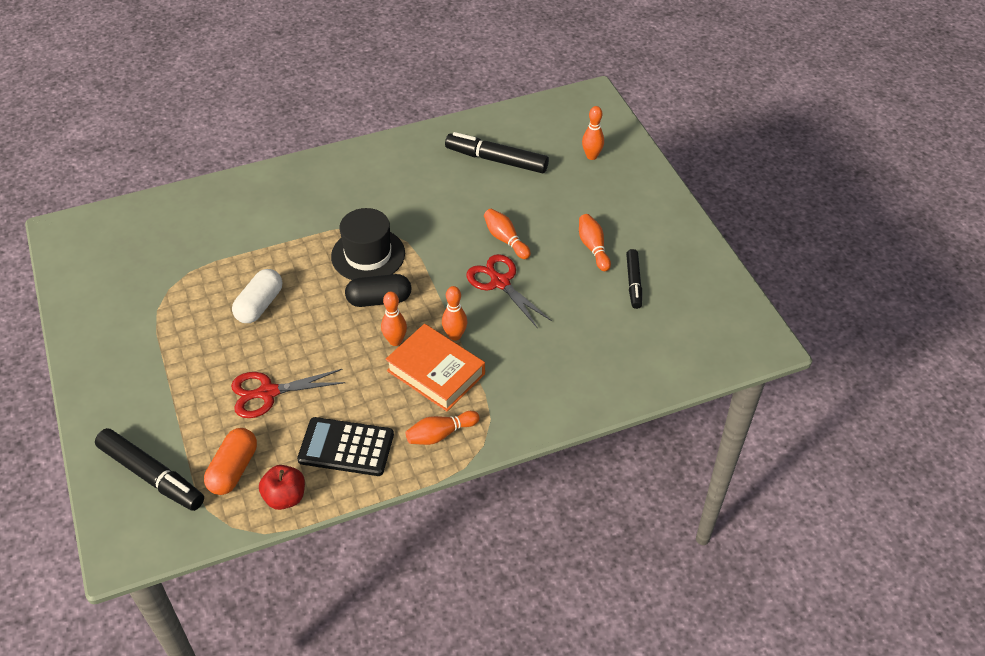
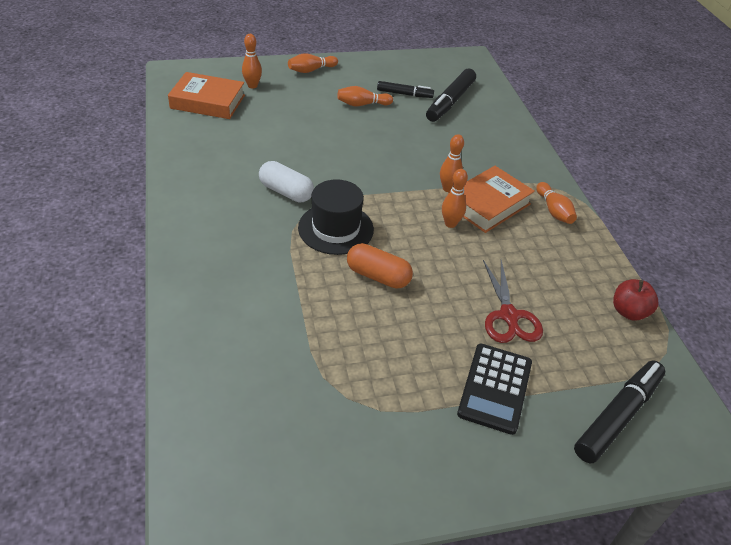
camera: 85 degrees left, 5 degrees down
(233, 469) = (603, 347): orange capsule -> orange capsule (378, 276)
(260, 305) = (389, 315): white capsule -> white capsule (286, 192)
(346, 447) = (571, 267): black calculator -> black calculator (495, 388)
(379, 300) = (398, 228): black capsule -> none
(496, 160) = (233, 134): black marker -> black marker (450, 102)
(500, 282) = (390, 156): red scissors -> none
(505, 239) = (340, 145): orange bowling pin -> orange bowling pin (311, 70)
(546, 131) = (208, 102): none -> orange book

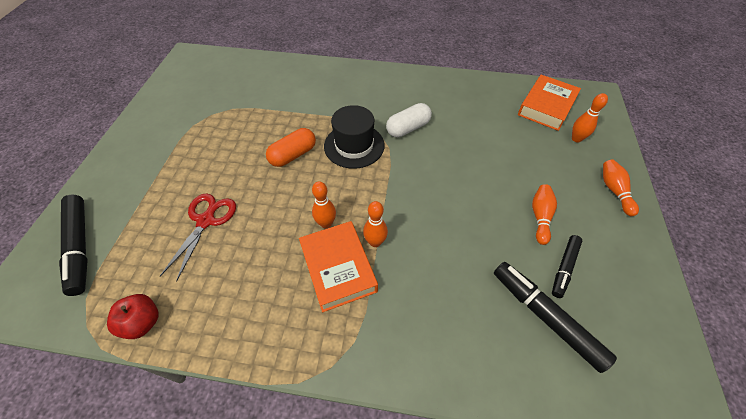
camera: 115 degrees right, 10 degrees up
(495, 388) = (160, 184): black calculator -> none
(509, 316) = (206, 220): red scissors -> red scissors turned 90 degrees clockwise
(554, 211) = (302, 333): orange bowling pin -> none

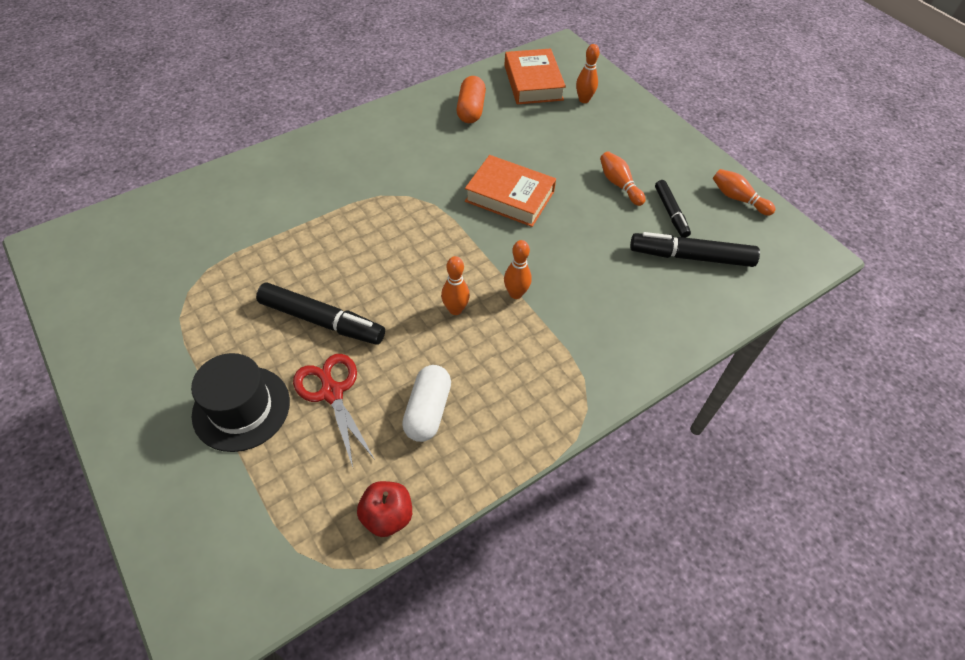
camera: 45 degrees left, 0 degrees up
(80, 247) = (218, 521): black marker -> black marker (322, 321)
(293, 155) = (345, 272): orange capsule -> orange capsule (471, 110)
(338, 268) = (509, 336): orange book -> orange book (509, 196)
(354, 145) = (398, 223): black hat -> black hat (241, 408)
(408, 128) = (432, 174): white capsule -> white capsule (428, 410)
(614, 191) = (649, 129): orange bowling pin -> orange bowling pin (738, 198)

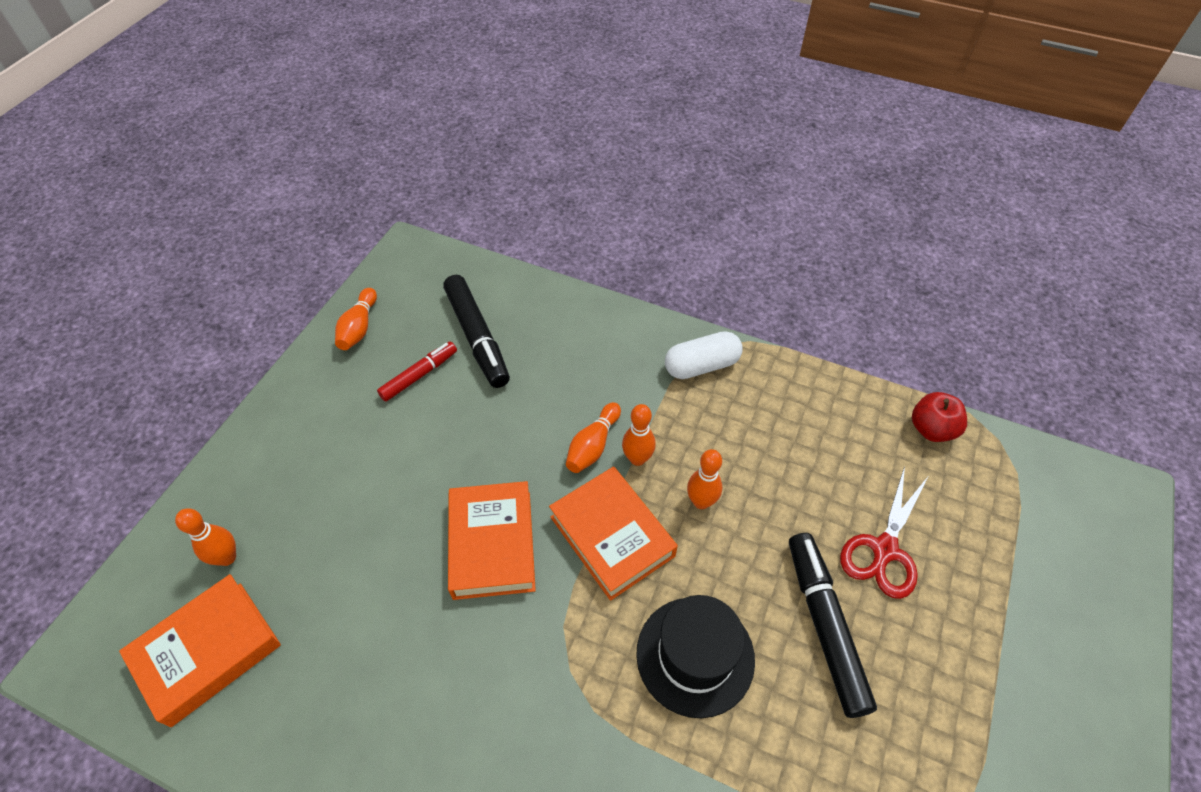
camera: 120 degrees left, 0 degrees up
(241, 408) = (977, 622): black hat -> black hat (695, 655)
(428, 410) = (824, 457): white capsule -> white capsule (701, 365)
(469, 251) = (612, 536): none -> orange book
(471, 110) = (327, 706): orange capsule -> none
(619, 184) = (398, 440): orange bowling pin -> orange bowling pin (593, 445)
(670, 213) = (419, 375): black marker -> red marker

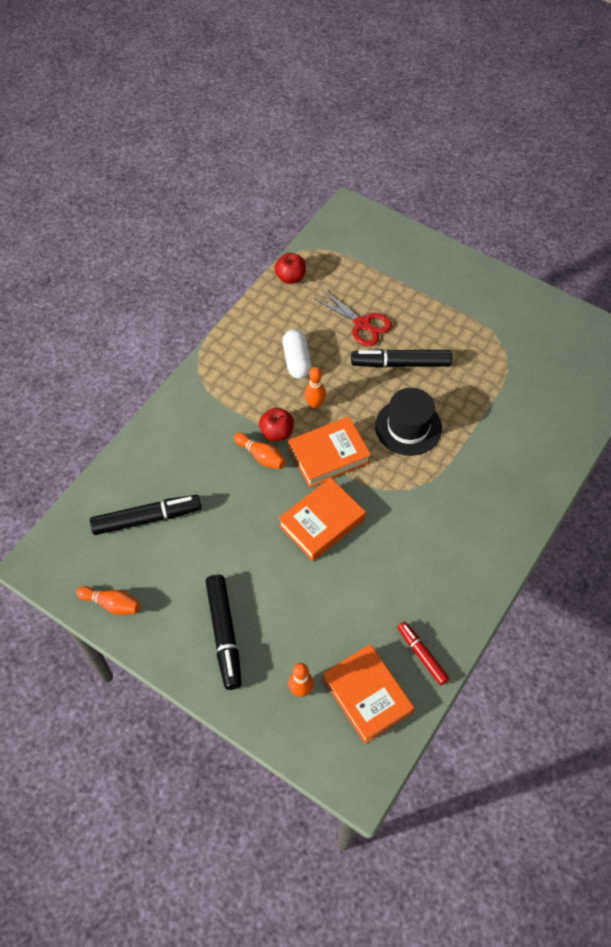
camera: 80 degrees left, 5 degrees up
(315, 450) = (224, 634): none -> black marker
(419, 375) = (173, 561): red marker -> red marker (422, 655)
(492, 544) = (321, 523): orange book -> orange book turned 45 degrees counterclockwise
(637, 458) = (277, 432): orange bowling pin -> red apple
(701, 365) = (212, 382): white capsule -> white capsule (296, 361)

